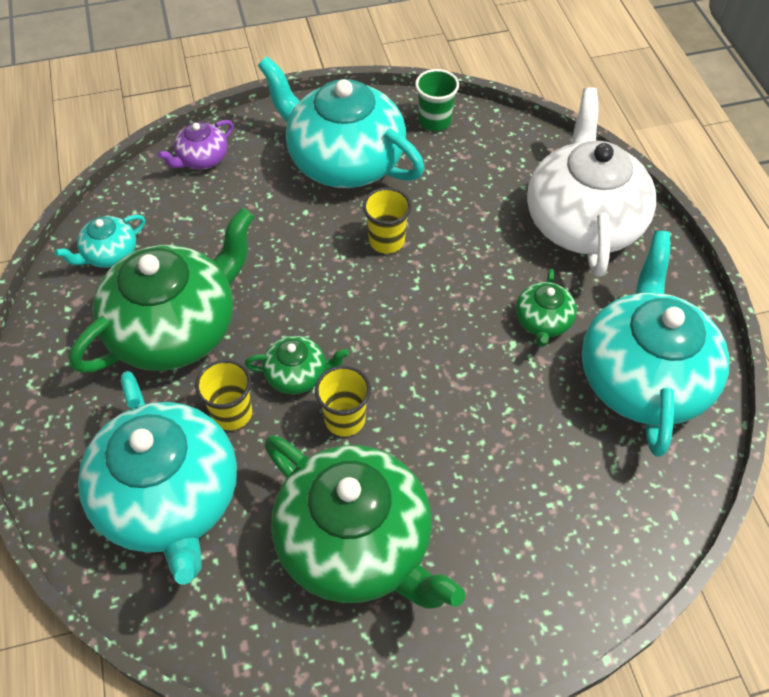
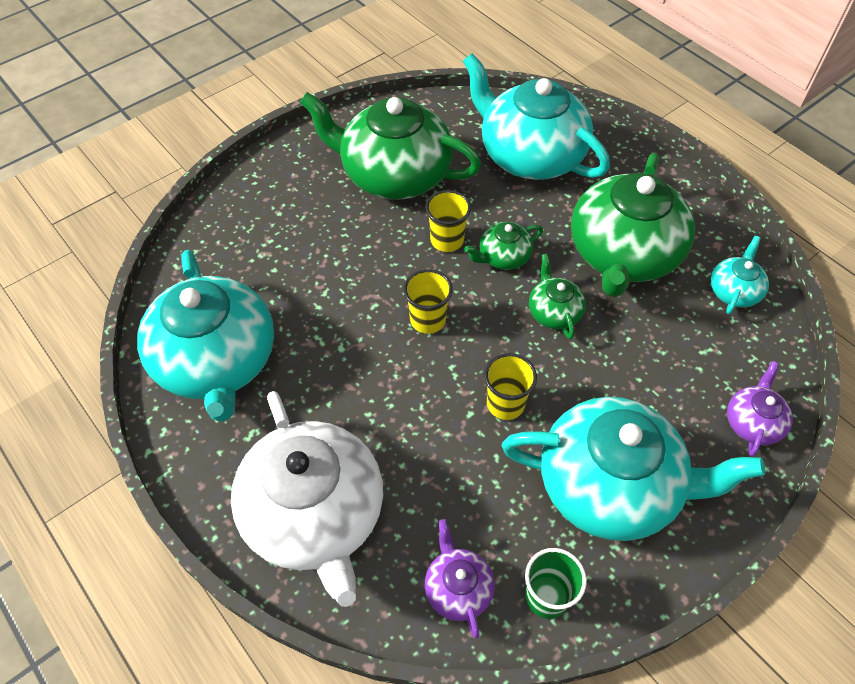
camera: 155 degrees right, 0 degrees up
(232, 413) = (531, 214): yellow cup -> yellow cup (428, 320)
(493, 145) = (458, 588): none -> purple teapot
(543, 322) = (321, 379): green teapot -> green teapot (554, 312)

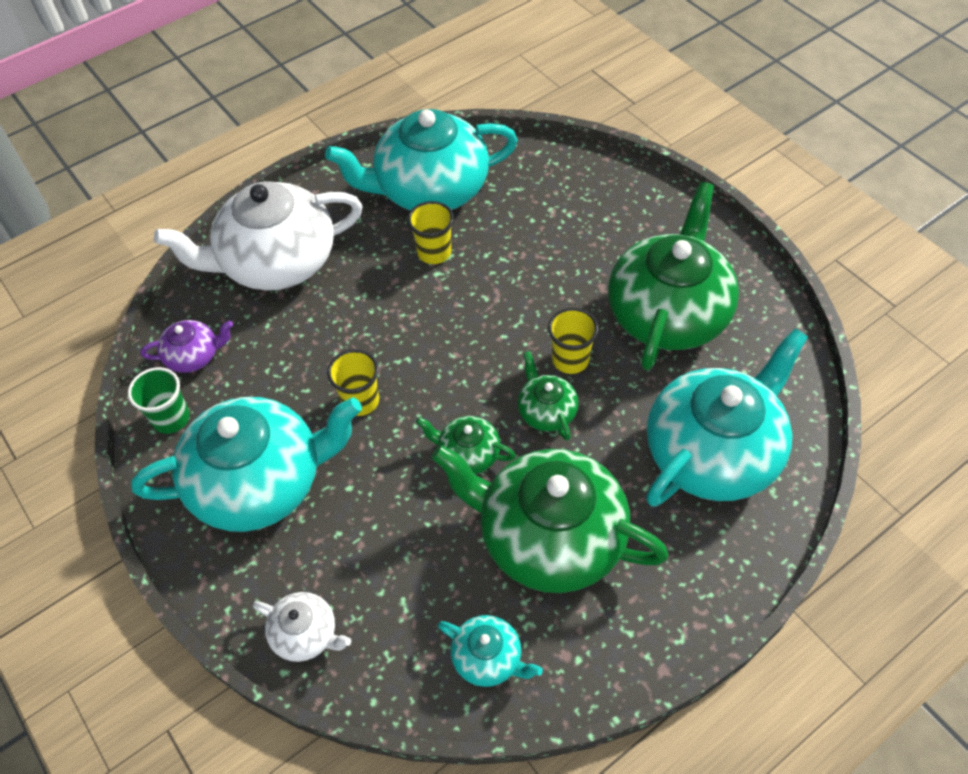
camera: 95 degrees right, 0 degrees up
(428, 320) = (464, 340): yellow cup -> yellow cup (434, 252)
(554, 312) = (468, 454): green teapot -> green teapot turned 150 degrees counterclockwise
(611, 485) = (260, 482): turquoise teapot -> turquoise teapot turned 120 degrees counterclockwise
(752, 422) = (306, 634): purple teapot -> white teapot

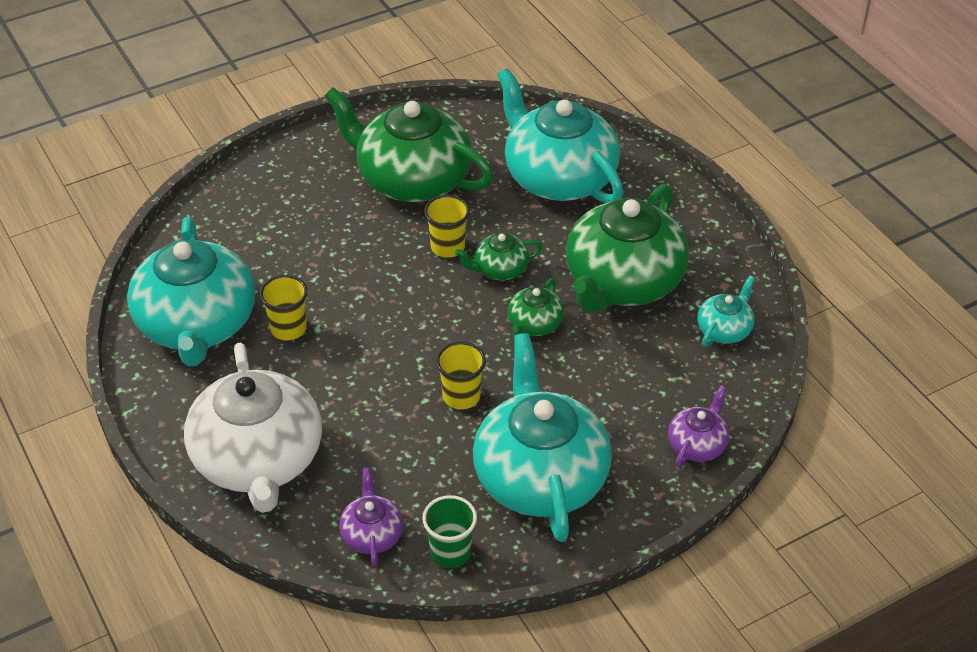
camera: 85 degrees left, 10 degrees down
(306, 634) = (697, 444): white teapot -> purple teapot

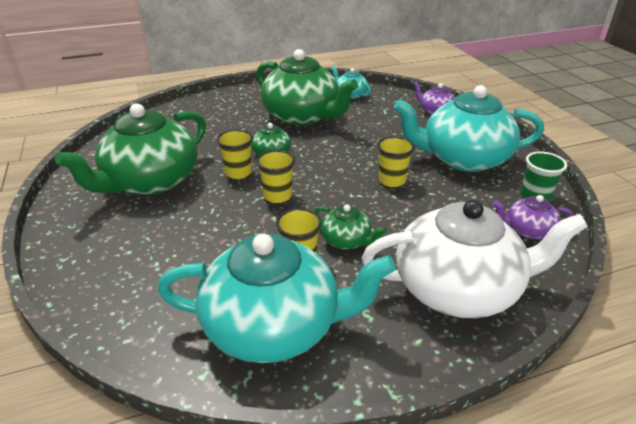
camera: 80 degrees left, 10 degrees down
(403, 291) = (277, 196): none -> yellow cup
(534, 324) = (330, 147): green teapot -> green teapot (347, 240)
(558, 177) = (193, 125): turquoise teapot -> none

